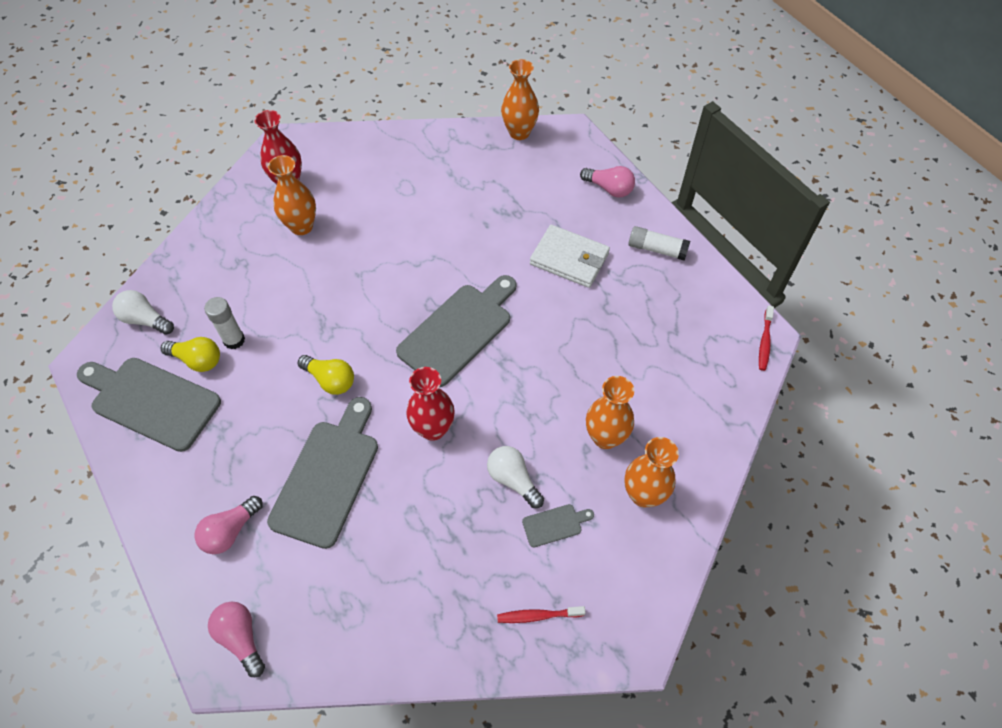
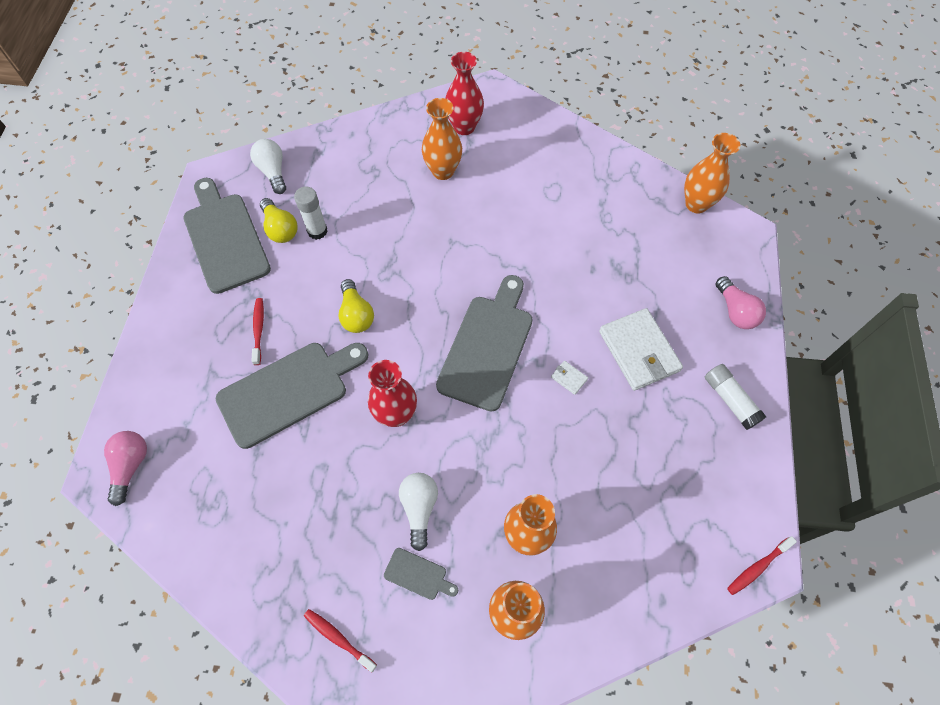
camera: 40 degrees right, 5 degrees up
(230, 531) = (191, 379): pink light bulb -> none
(255, 450) = (258, 330): none -> red toothbrush
(458, 331) = (487, 347): grey cutting board -> grey cutting board turned 60 degrees counterclockwise
(538, 311) = (569, 378): none -> white wallet

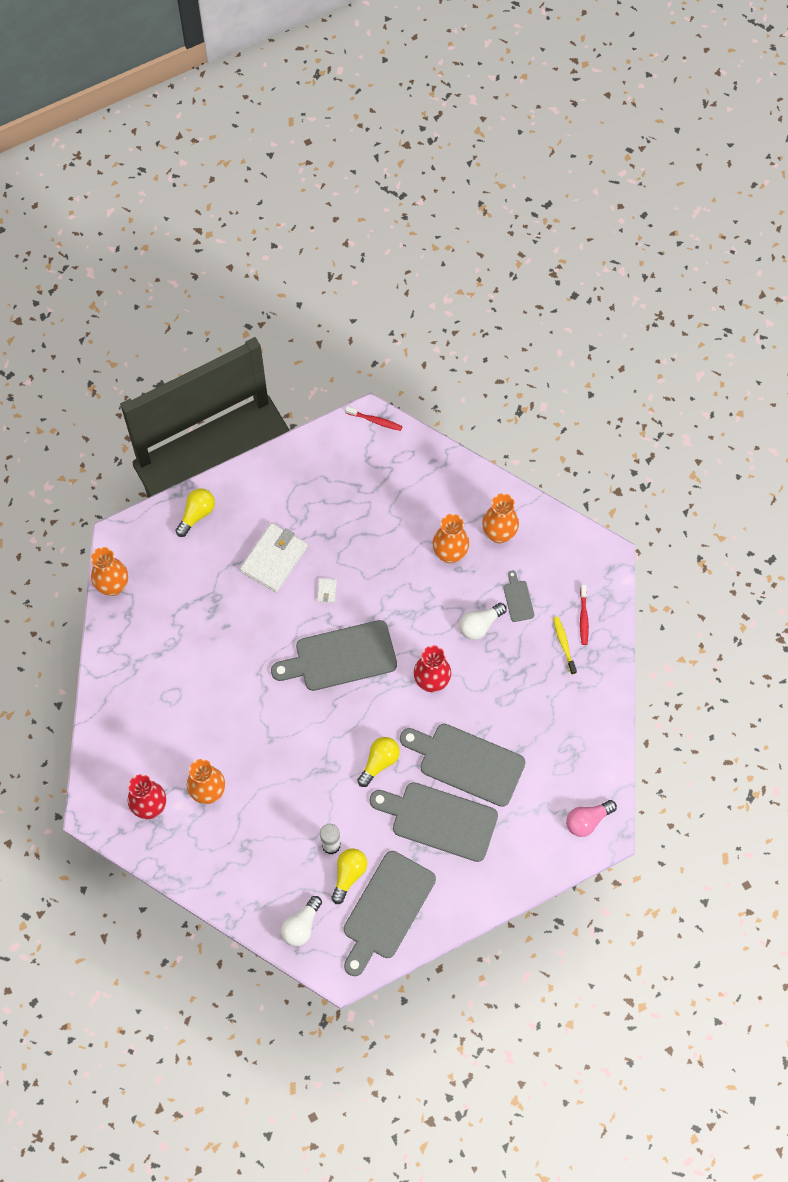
camera: 125 degrees left, 5 degrees up
(258, 330) = (439, 820): red toothbrush -> grey cutting board
(326, 588) = (564, 644): none -> yellow toothbrush
(730, 400) = (272, 485): white glue stick -> none
(735, 311) = (196, 514): pink light bulb -> yellow light bulb

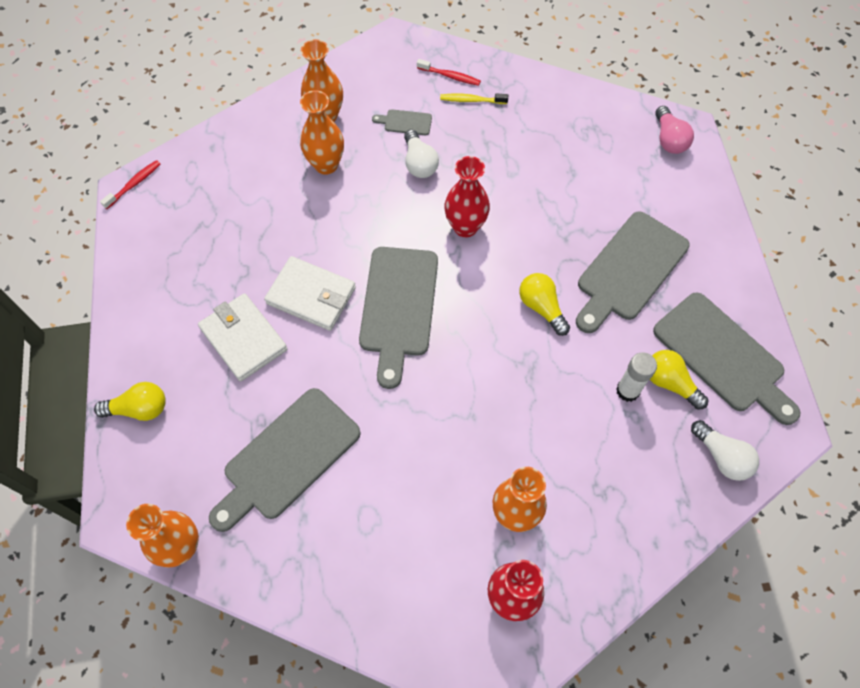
camera: 70 degrees left, 5 degrees down
(196, 514) = (139, 409): yellow light bulb -> yellow light bulb turned 120 degrees clockwise
(326, 591) = (311, 296): white wallet -> white wallet, size x2.46
(467, 763) = (571, 223): grey cutting board -> grey cutting board (287, 457)

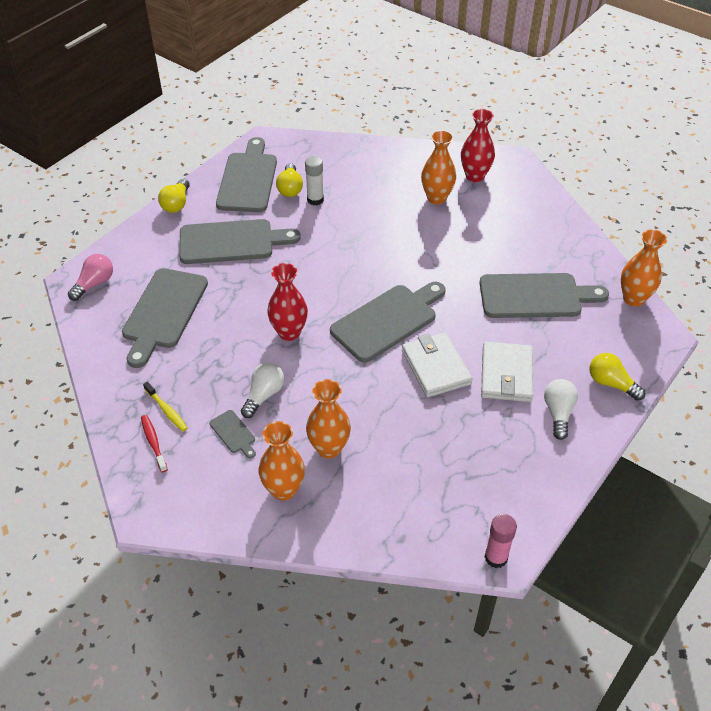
camera: 135 degrees left, 15 degrees down
(134, 184) = (496, 557): red toothbrush -> pink glue stick
(541, 308) = (305, 261): yellow light bulb -> yellow light bulb (176, 204)
(582, 162) = (163, 312): none -> grey cutting board
(721, 456) = (310, 152): white light bulb -> white light bulb (558, 413)

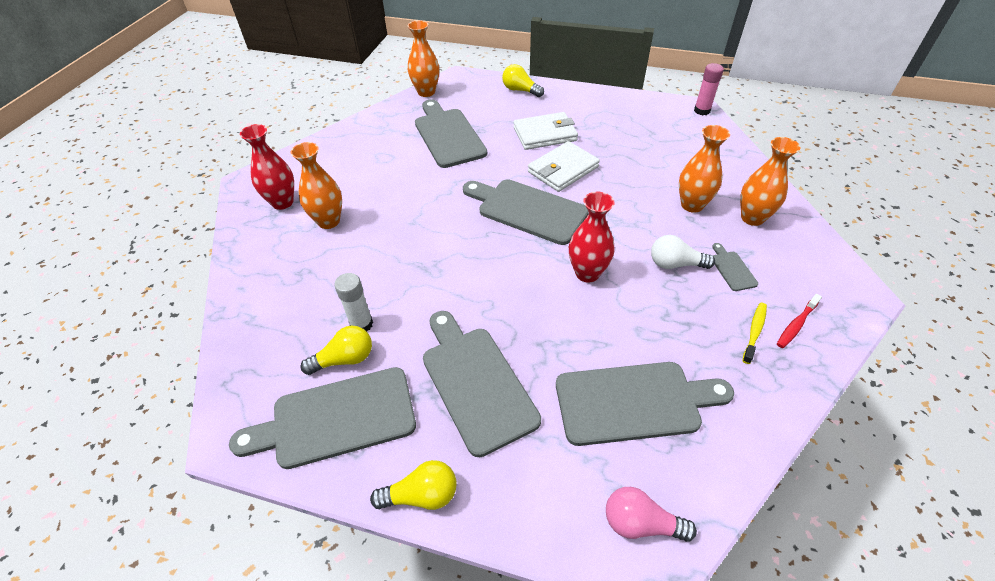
camera: 110 degrees left, 0 degrees up
(233, 433) = (732, 269): grey cutting board -> grey cutting board turned 45 degrees counterclockwise
(558, 413) = (564, 106): white light bulb -> none
(611, 383) = (520, 90): yellow light bulb -> yellow light bulb turned 105 degrees clockwise

